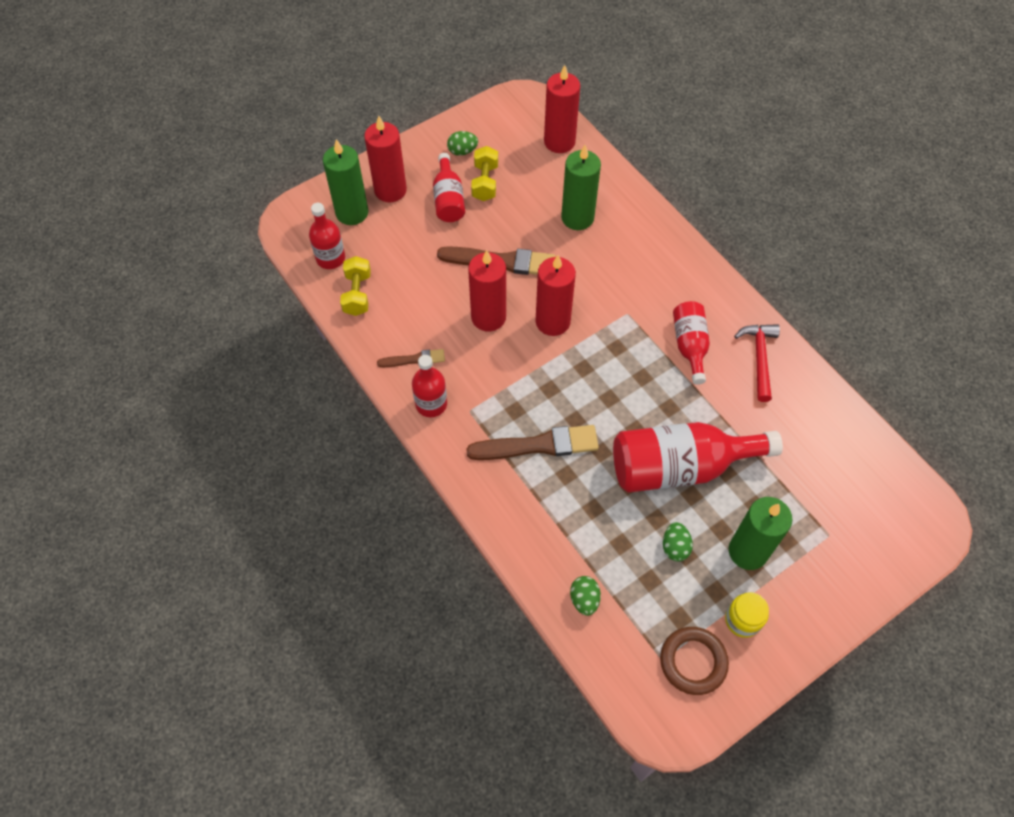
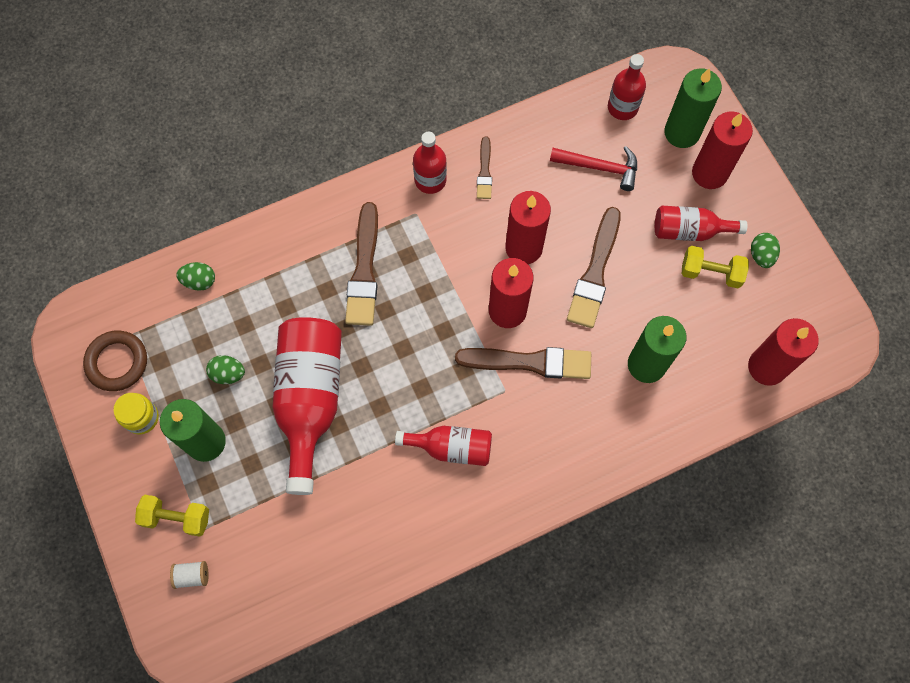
camera: 100 degrees right, 10 degrees up
(357, 294) = (573, 128): yellow dumbbell -> yellow dumbbell (177, 518)
(597, 299) = (529, 362): none -> brown brush
(759, 358) = (421, 520): red hammer -> red hammer (600, 167)
(872, 533) = (192, 575): none -> white spool

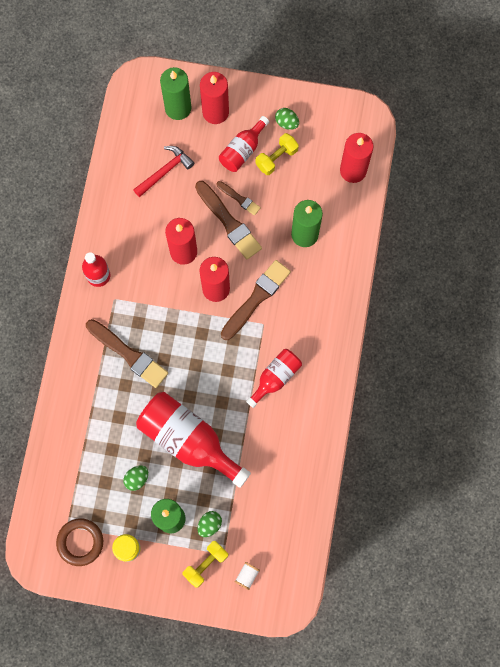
camera: 55 degrees left, 5 degrees up
(199, 281) = (62, 459): green egg -> green egg (209, 524)
(484, 171) = (116, 239): brown brush -> brown brush (239, 199)
(622, 107) = (136, 129): red bottle -> none

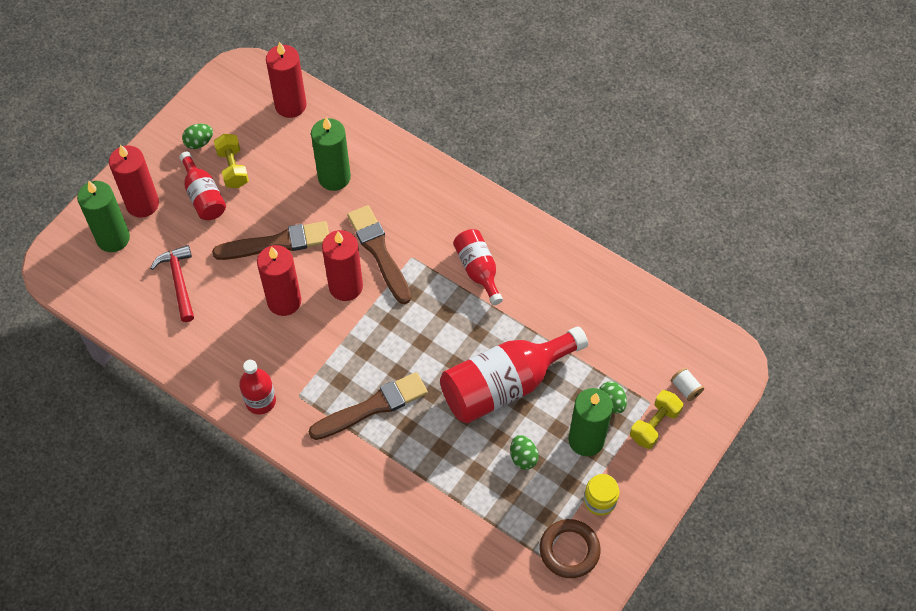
camera: 65 degrees left, 15 degrees down
(205, 564) = (654, 425): yellow dumbbell -> yellow dumbbell turned 60 degrees clockwise
(239, 199) = (256, 222): brown brush -> none

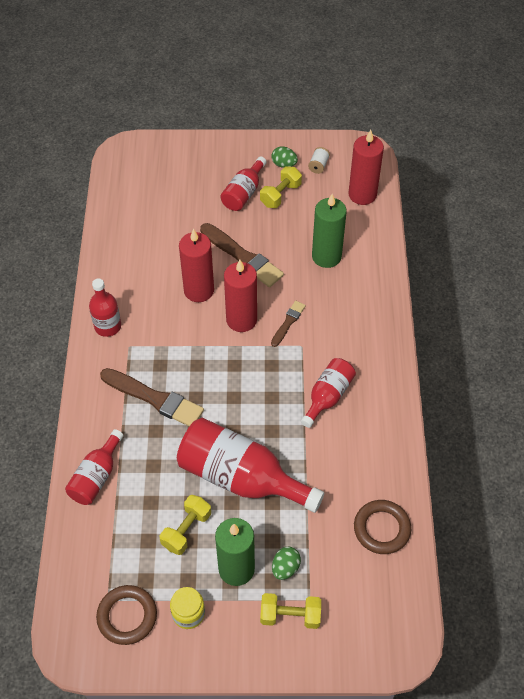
camera: 55 degrees right, 5 degrees down
(113, 238) = (169, 167): green candle -> none
(142, 204) = (209, 165): red candle -> none
(179, 281) = (165, 222): red hammer -> none
(379, 252) = (288, 322): brown brush -> brown brush, size x0.54
(417, 501) = (96, 477): none -> red bottle
(523, 457) = (186, 530): green egg -> yellow dumbbell
(627, 311) = (381, 529): none -> brown ring
(685, 388) = (344, 621): white spool -> white spool (318, 166)

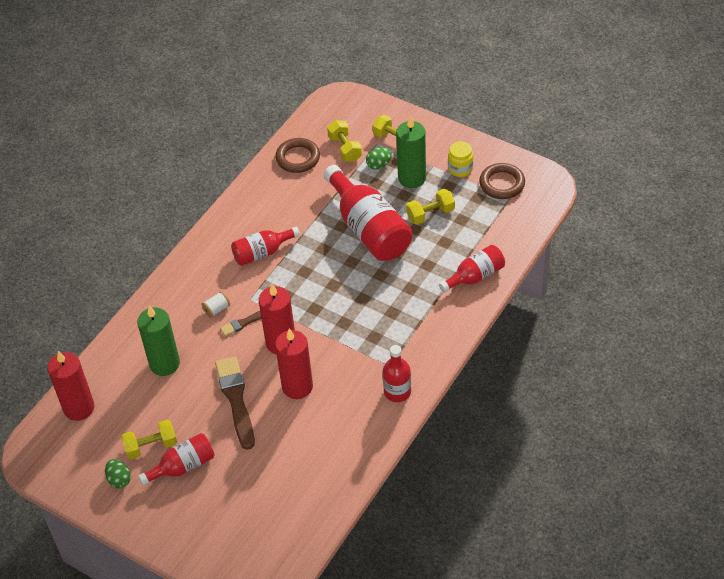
camera: 145 degrees left, 5 degrees down
(154, 398) = (396, 313): brown brush -> none
(318, 166) = (89, 460): white spool -> white spool (217, 309)
(340, 571) = (345, 148): none -> yellow dumbbell

